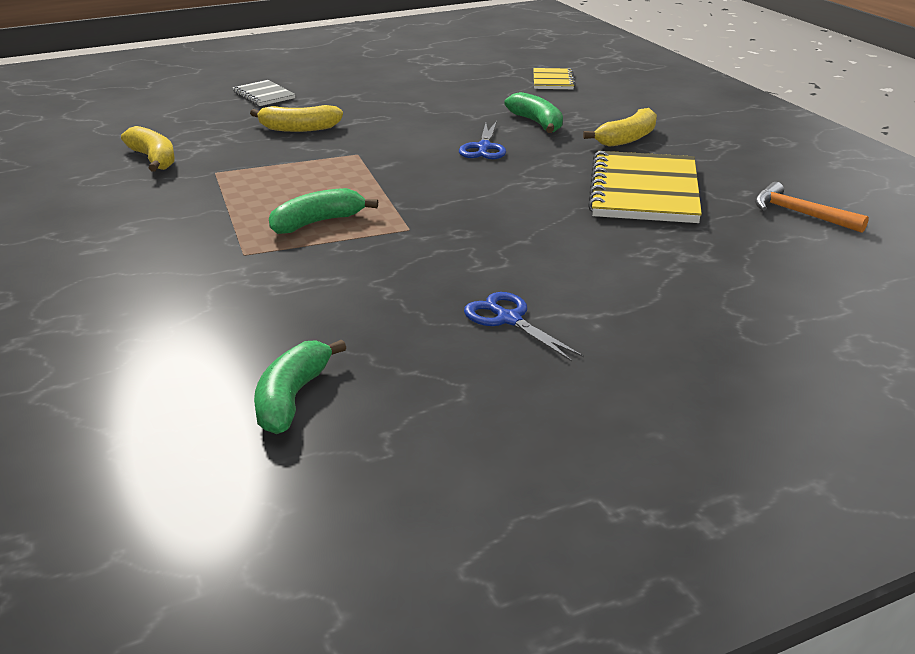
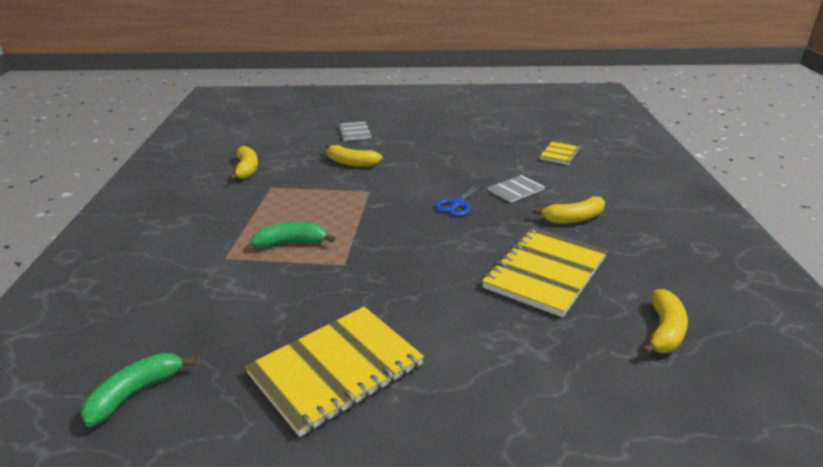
camera: 25 degrees right, 0 degrees up
(508, 319) = (336, 370): blue scissors -> yellow notebook
(537, 123) = (515, 190): green banana -> grey notebook
(800, 214) = (664, 331): orange hammer -> yellow banana

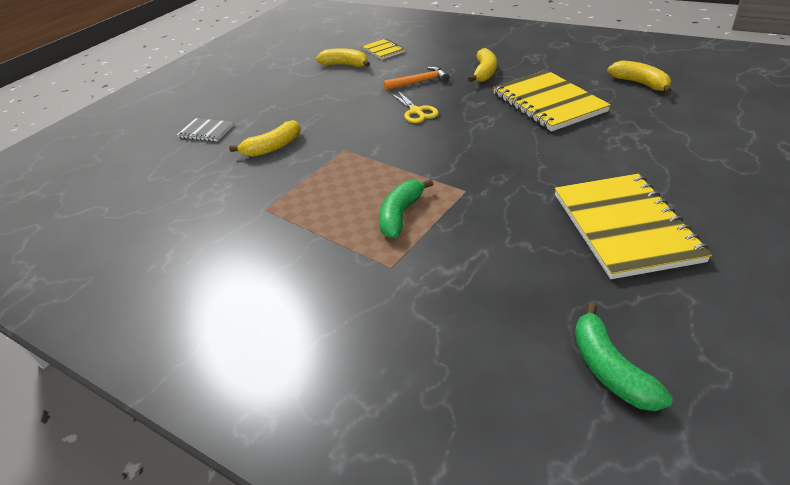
camera: 55 degrees left, 10 degrees up
(246, 169) = (198, 220): yellow banana -> yellow banana (345, 65)
(458, 204) = (416, 111): blue scissors -> yellow scissors
(515, 190) = (419, 82): grey notebook -> orange hammer

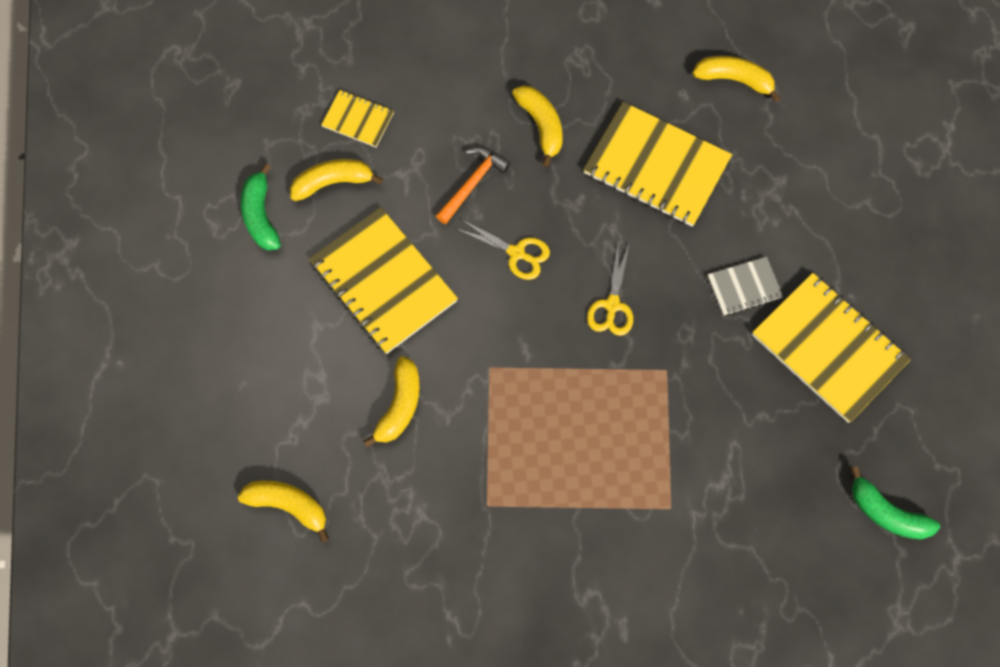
camera: 40 degrees left, 30 degrees up
(162, 164) = (288, 505): none -> yellow banana
(206, 131) = (279, 420): grey notebook -> grey notebook (744, 287)
(326, 101) = (383, 282): none -> yellow notebook
(400, 215) = (630, 438): green banana -> green banana (261, 215)
(456, 149) = (612, 305): none -> yellow scissors

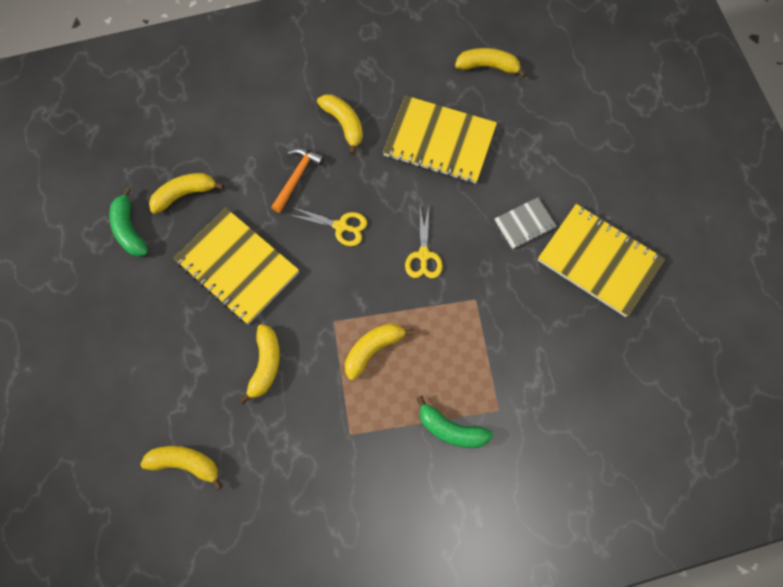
camera: 10 degrees left, 0 degrees up
(358, 120) = (197, 142): yellow notebook -> none
(531, 410) = (373, 349): none -> yellow banana
(886, 513) = (669, 383): green banana -> green banana (451, 429)

